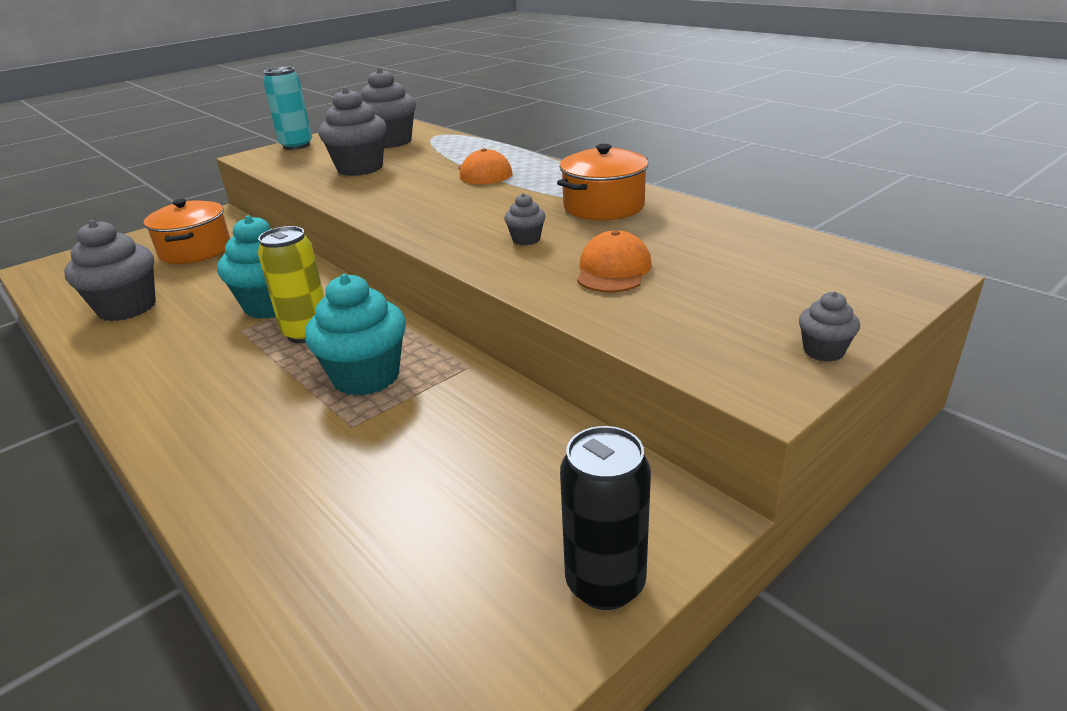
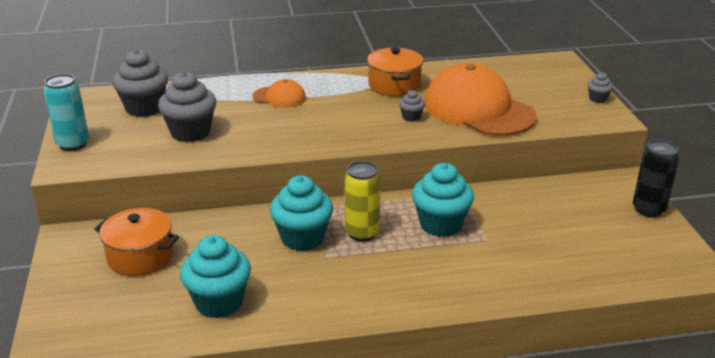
camera: 60 degrees left, 0 degrees up
(127, 308) = (219, 302): grey cupcake -> turquoise cupcake
(613, 270) = (478, 109): orange cap -> orange cap, size x2.13

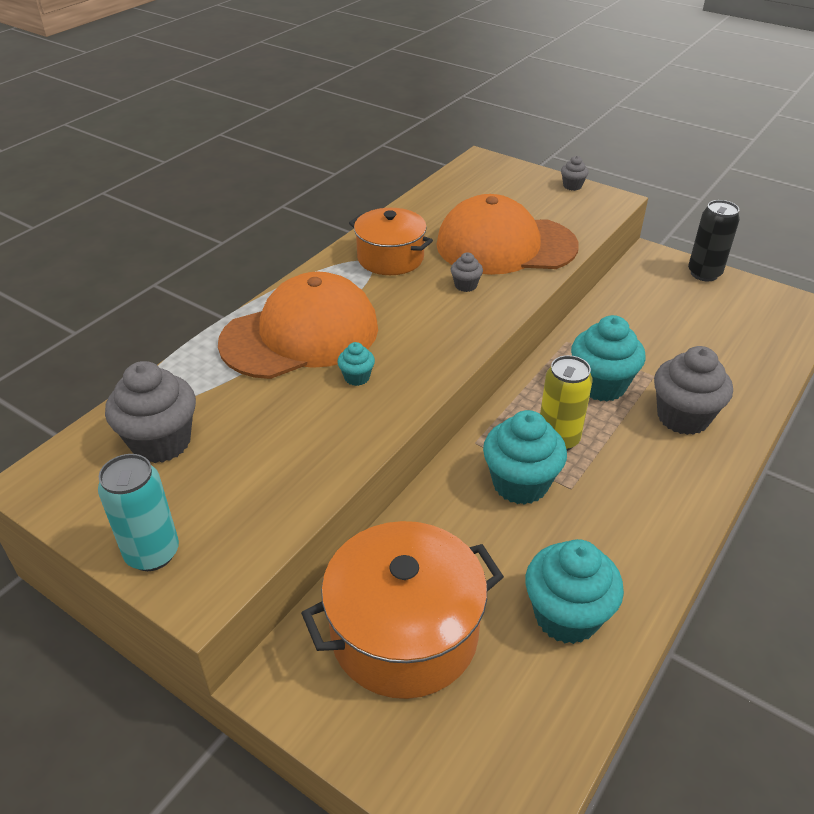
camera: 45 degrees left, 10 degrees up
(140, 256) = (404, 633): orange pot -> orange pot, size x1.52
(190, 132) = (278, 438): grey cupcake -> grey cupcake (683, 417)
(271, 128) = (357, 377): none -> turquoise cupcake
(279, 97) = (300, 335): orange cap -> orange cap, size x2.13

